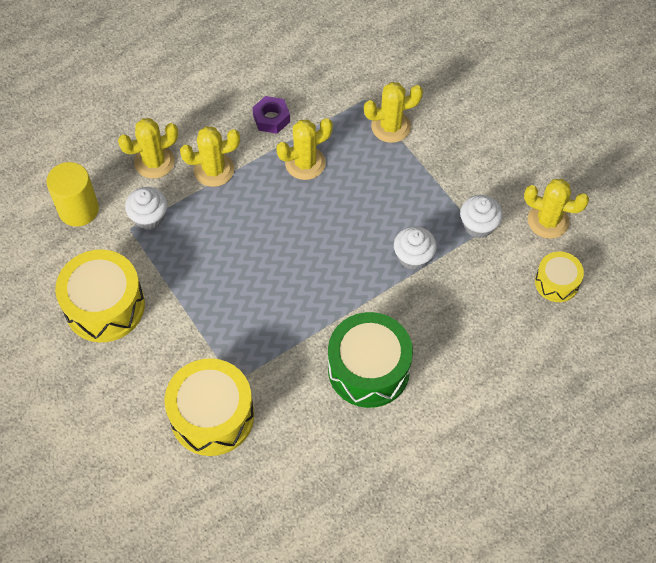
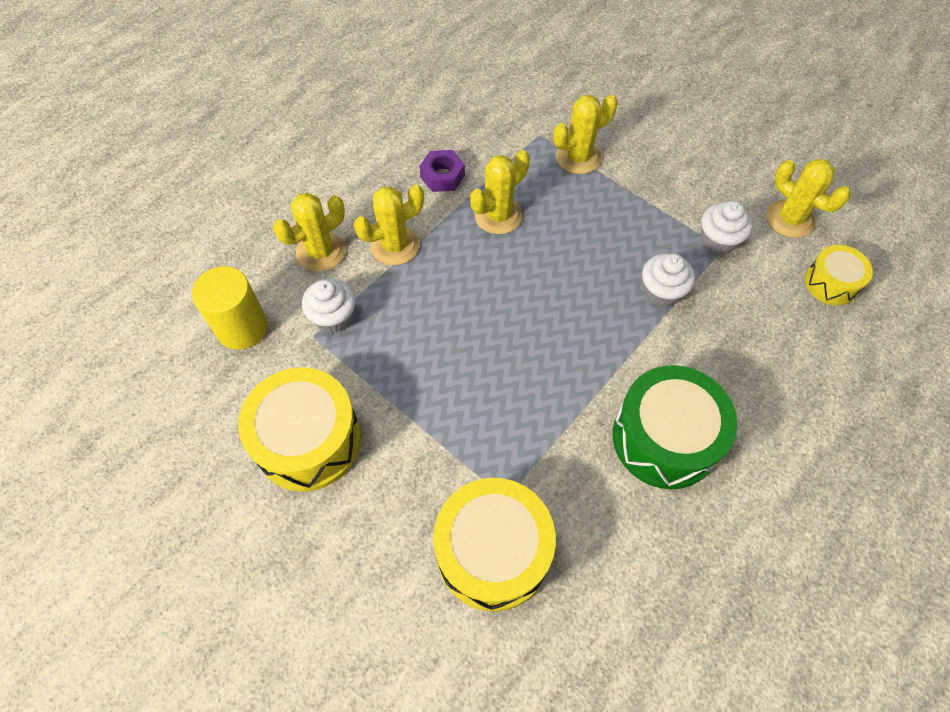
camera: 15 degrees left, 0 degrees up
(548, 221) = (790, 219): yellow cactus -> yellow cactus turned 45 degrees clockwise

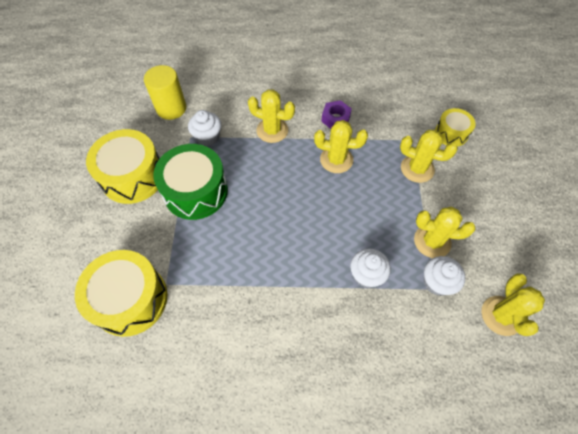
camera: 50 degrees right, 0 degrees up
(321, 252) = (239, 105): yellow cactus -> yellow cactus (432, 241)
(664, 438) = (267, 343): green drum -> green drum (195, 191)
(831, 283) = (476, 375): yellow drum -> yellow drum (451, 133)

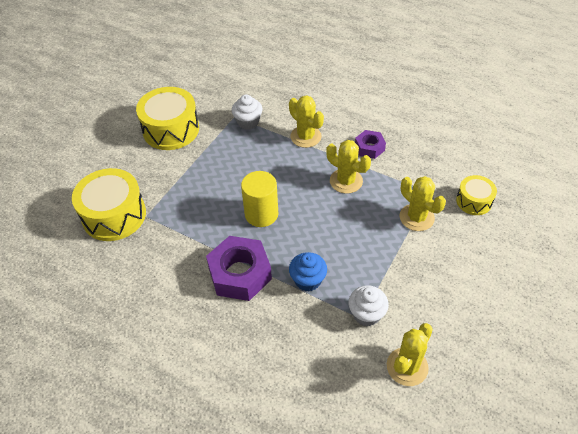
camera: 30 degrees right, 10 degrees down
(171, 108) = (233, 89): yellow cylinder -> yellow cylinder (261, 214)
(195, 191) = (211, 159): green drum -> none
(301, 300) = (240, 274): none -> purple nut
(366, 275) = (308, 280): white cupcake -> blue cupcake
(432, 241) = (386, 281): yellow cactus -> none

